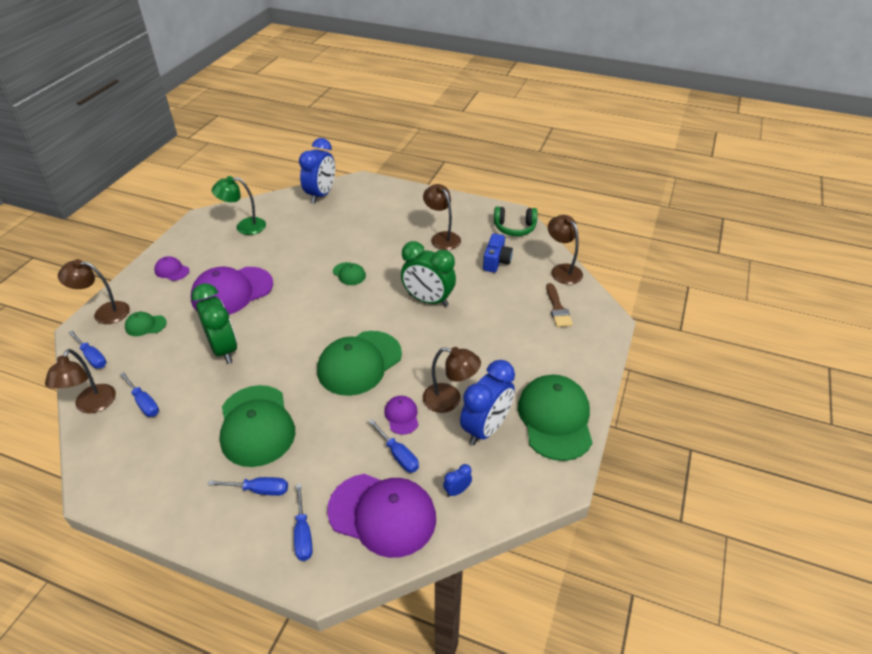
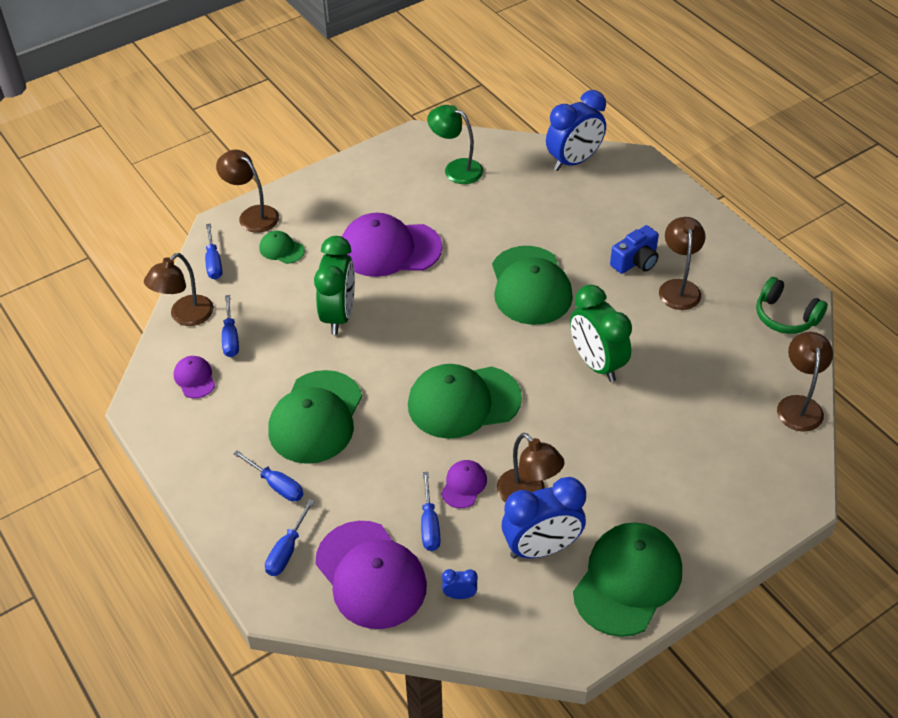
camera: 35 degrees right, 5 degrees up
(172, 270) = (345, 193): purple cap -> purple cap (194, 378)
(349, 274) = (530, 286): green cap -> green cap, size x2.16
(496, 261) = (721, 352): blue camera -> blue camera (635, 261)
(557, 308) = (747, 452): brown brush -> none

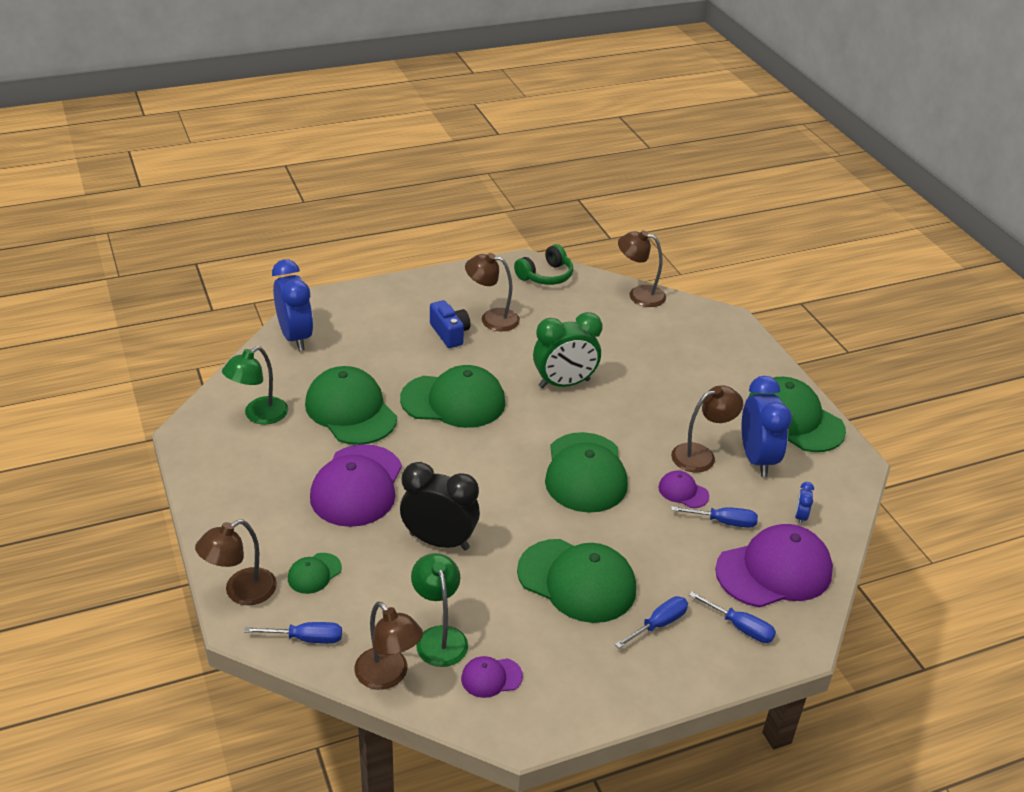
camera: 80 degrees left, 10 degrees down
(231, 338) = (439, 637): blue screwdriver -> green lamp
(338, 315) = (439, 541): green clock -> black clock
(486, 221) = (351, 411): none -> green cap

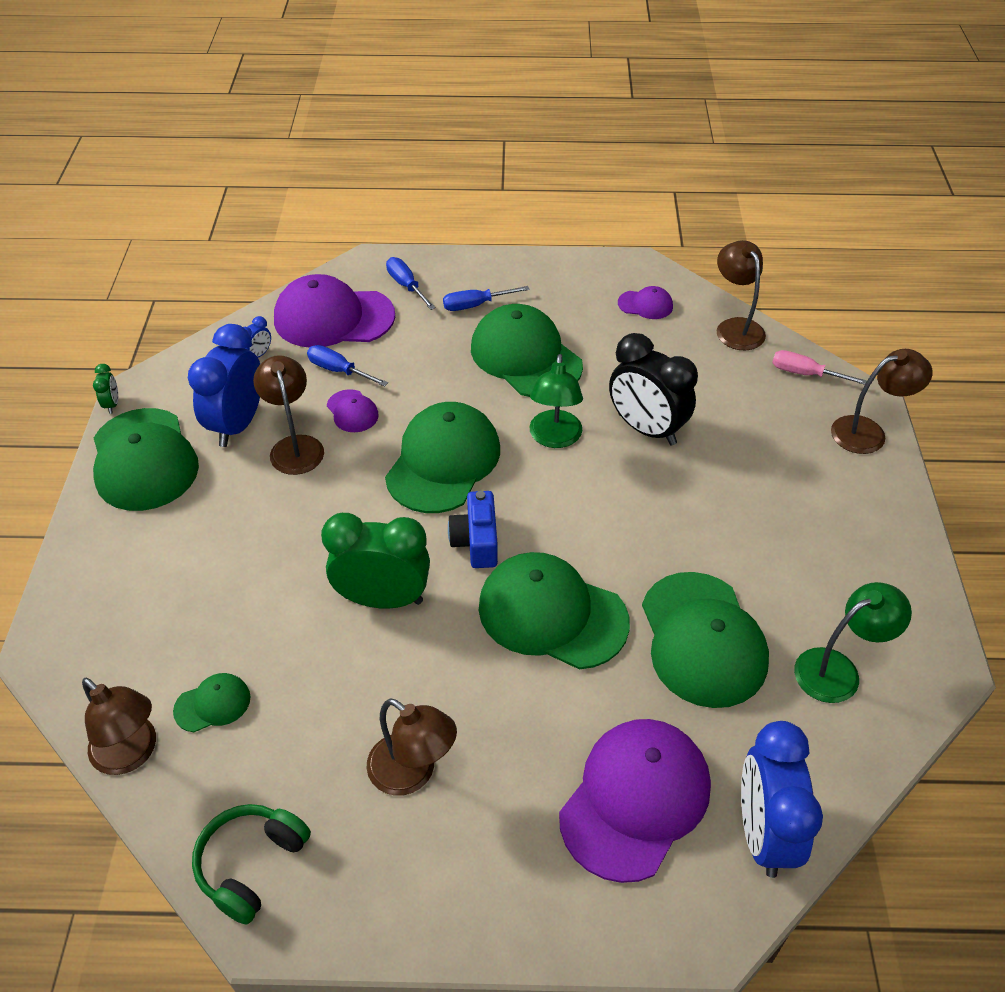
camera: 155 degrees left, 10 degrees up
(307, 638) = (804, 374): blue screwdriver -> pink screwdriver
(314, 573) = (789, 431): green cap -> green cap (212, 704)
(357, 486) = (721, 519): purple cap -> purple cap (635, 799)
(439, 637) = (679, 344): green lamp -> green lamp (554, 438)
(450, 333) = (498, 758): blue camera -> blue camera (476, 541)
(545, 276) = (251, 865): green headphones -> green headphones turned 45 degrees counterclockwise
(701, 455) = (295, 446): brown lamp -> brown lamp turned 75 degrees clockwise
(861, 449) = (112, 404): none -> green clock

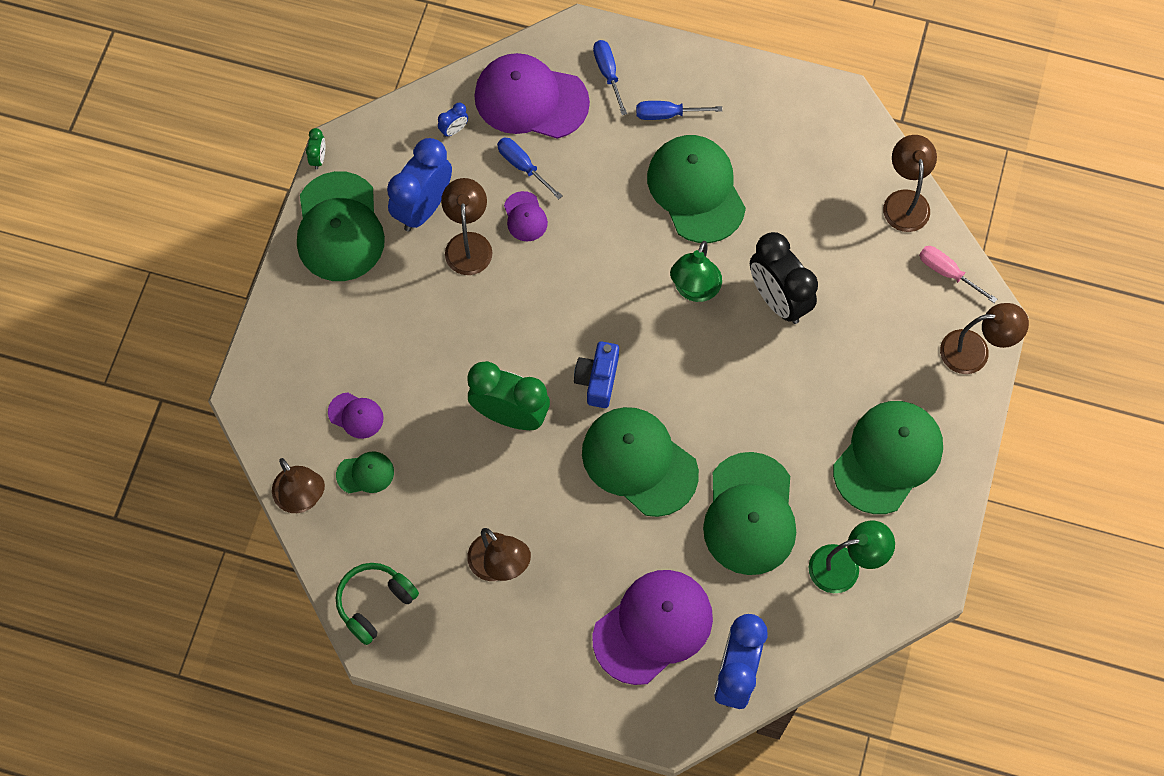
camera: 15 degrees right, 20 degrees up
(443, 461) = (591, 291): green cap -> green cap (888, 457)
(645, 305) = (829, 152): purple cap -> purple cap (356, 415)

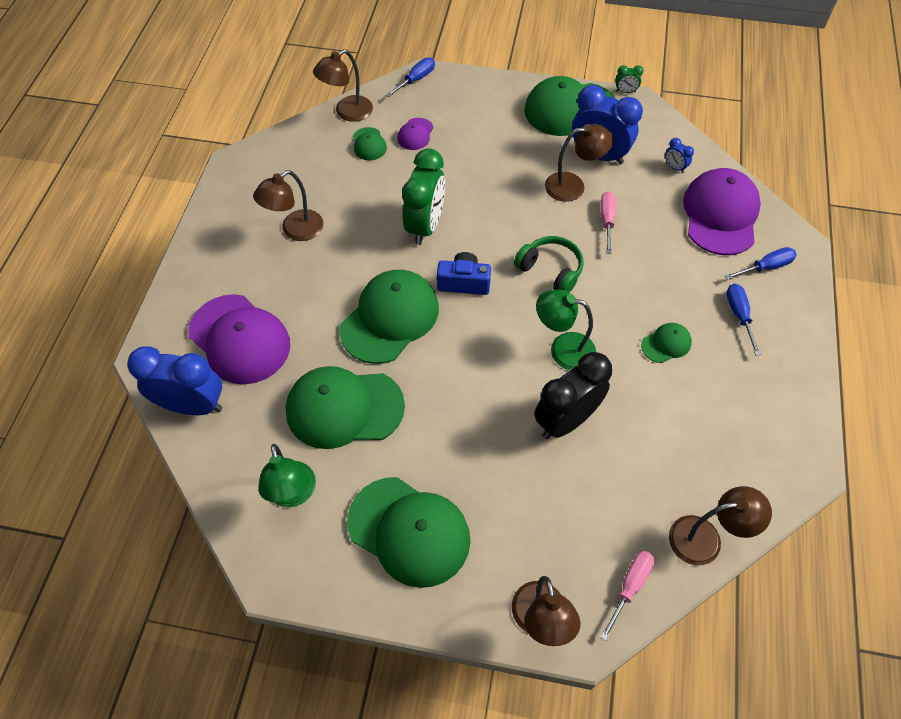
camera: 85 degrees right, 10 degrees down
(375, 603) = (266, 160): green headphones -> green headphones (550, 270)
(522, 166) = (654, 214): blue screwdriver -> blue screwdriver (416, 79)
(525, 217) = (607, 220): purple cap -> pink screwdriver
(696, 190) = (666, 344): green cap -> green cap, size x0.46

